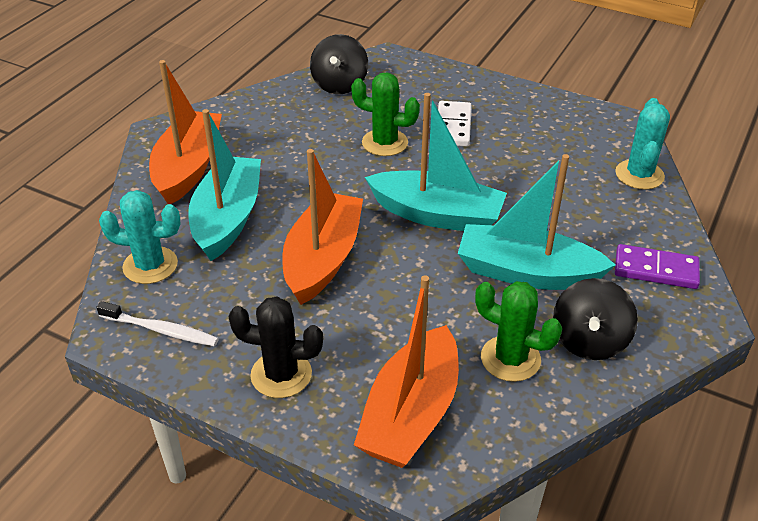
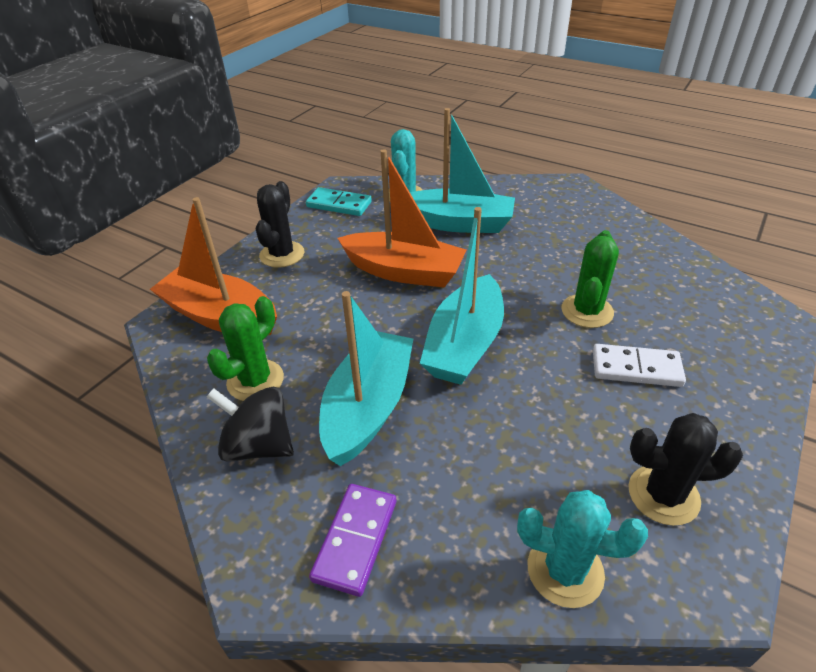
camera: 95 degrees right, 0 degrees up
(161, 330) = (339, 204): white toothbrush -> turquoise domino
(188, 168) = (523, 201): orange boat -> none
(339, 85) = (692, 280): black spinning top -> none
(569, 131) = (663, 495): none -> black cactus

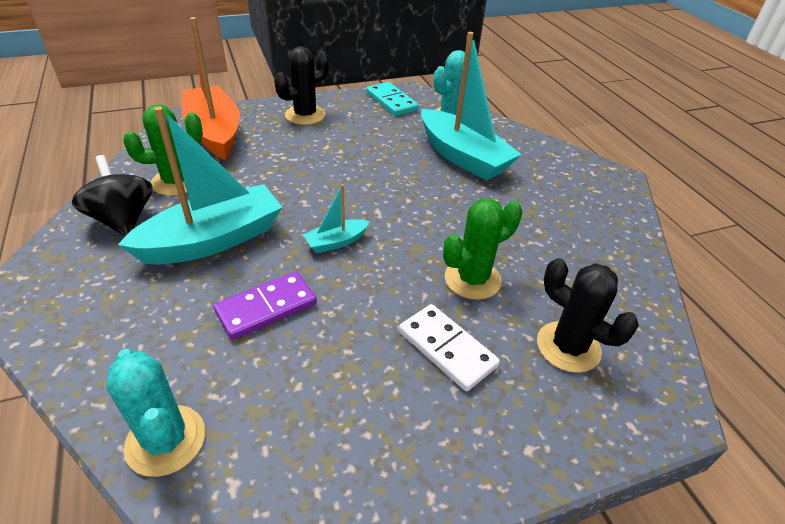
camera: 35 degrees right, 0 degrees up
(356, 540) = (86, 312): purple domino -> purple domino (266, 308)
(404, 272) = (369, 169): orange boat -> none
(464, 344) = (336, 242): turquoise boat -> turquoise boat, size x0.46
(663, 495) = (316, 455): black cactus -> black cactus (568, 347)

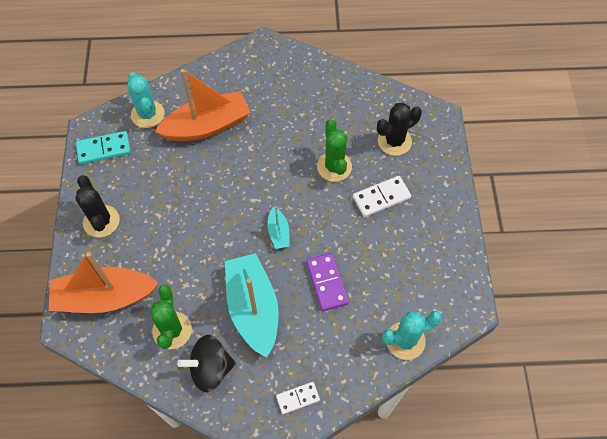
camera: 70 degrees left, 20 degrees up
(67, 311) = (298, 398): none -> white domino
(463, 157) = (207, 126): turquoise boat -> orange boat

